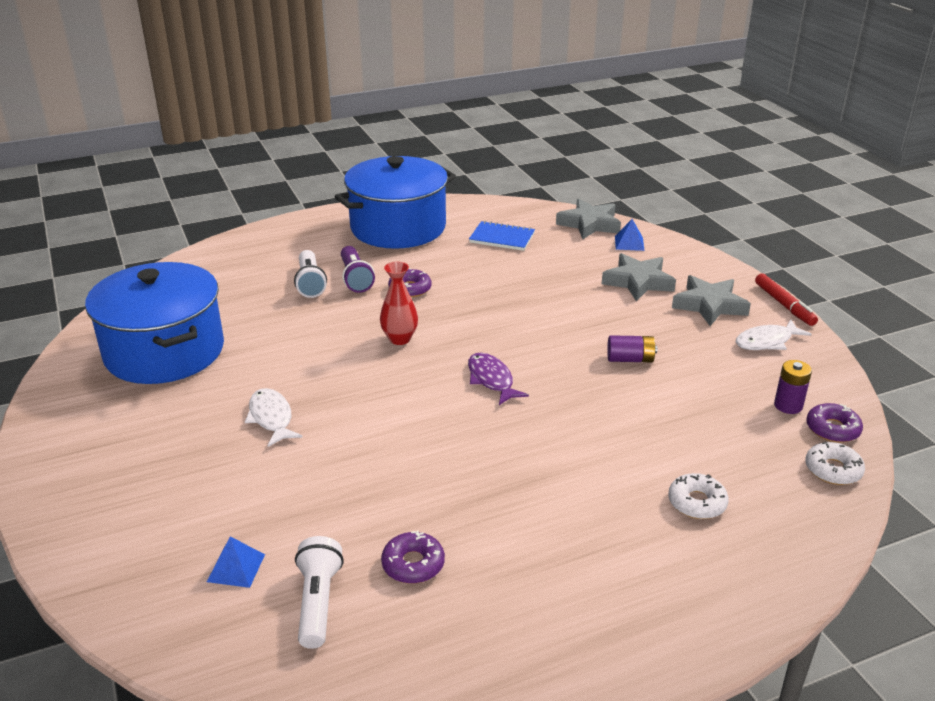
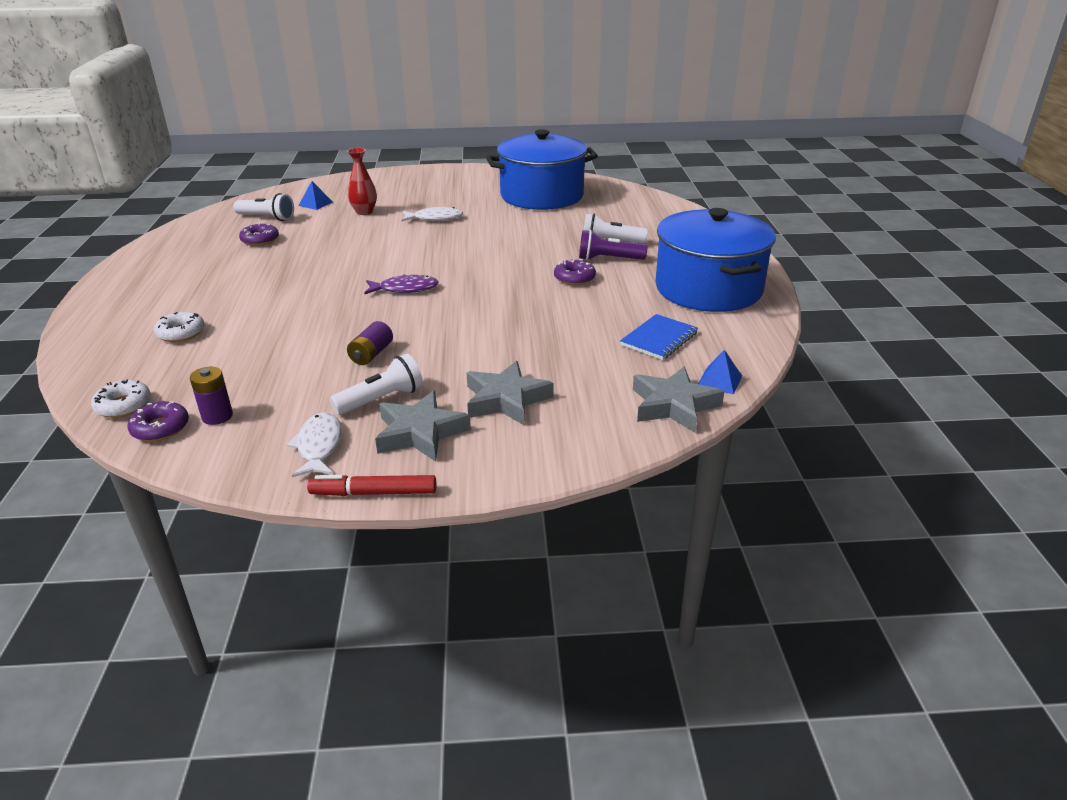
camera: 110 degrees right, 0 degrees up
(399, 339) = (495, 264): red vase -> red vase (364, 212)
(629, 243) = (605, 421): blue pyramid -> blue pyramid (719, 380)
(688, 333) = (382, 399): none -> white flashlight

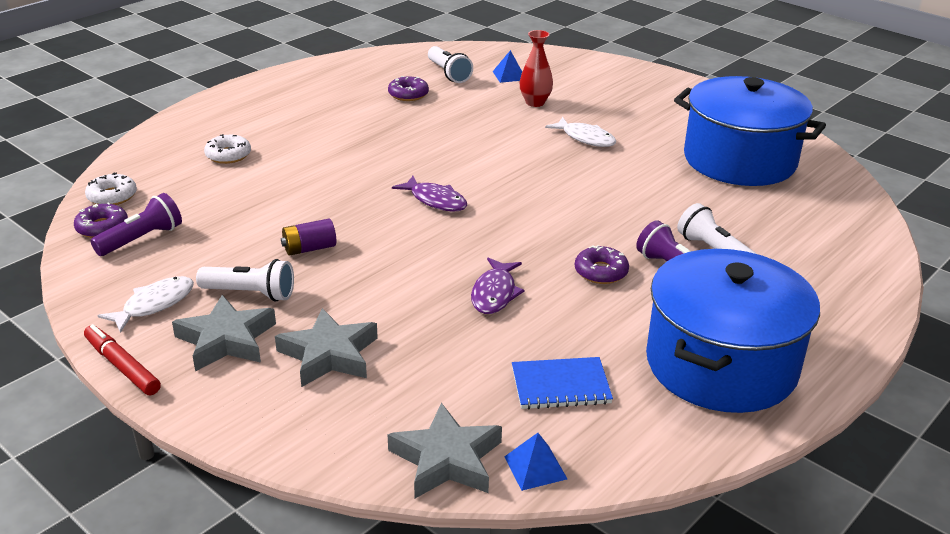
camera: 45 degrees right, 0 degrees up
(217, 416) = (142, 239): purple battery -> purple flashlight
(539, 317) = (494, 293): none -> purple fish

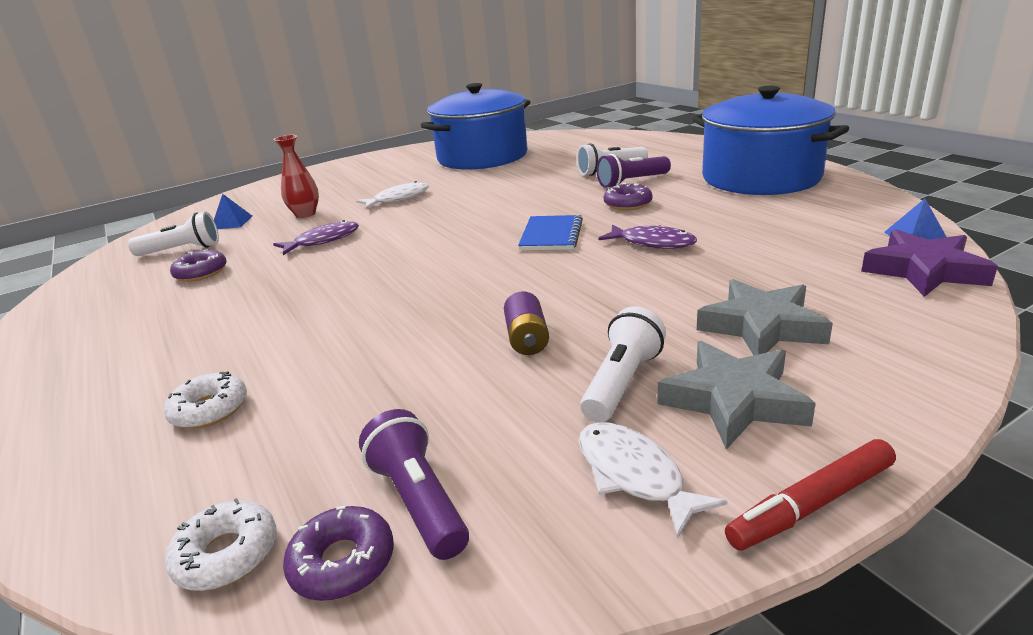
camera: 70 degrees left, 5 degrees down
(435, 200) = (463, 264): purple fish -> purple fish (323, 241)
(446, 459) = (924, 271): grey star -> purple star
(560, 386) = (798, 224): blue notebook -> blue notebook (551, 235)

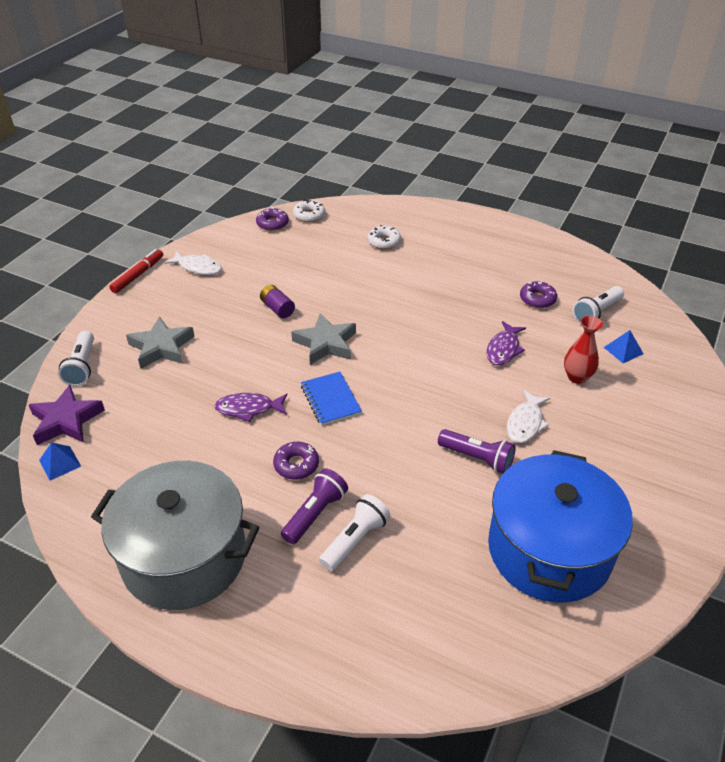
camera: 145 degrees right, 15 degrees up
(419, 501) = (265, 241): purple flashlight -> purple flashlight (477, 458)
(622, 382) = (218, 299): white flashlight -> white flashlight (82, 366)
(733, 400) = (169, 303): grey star -> grey star (326, 343)
(760, 177) = (184, 556): blue pot -> grey pot

